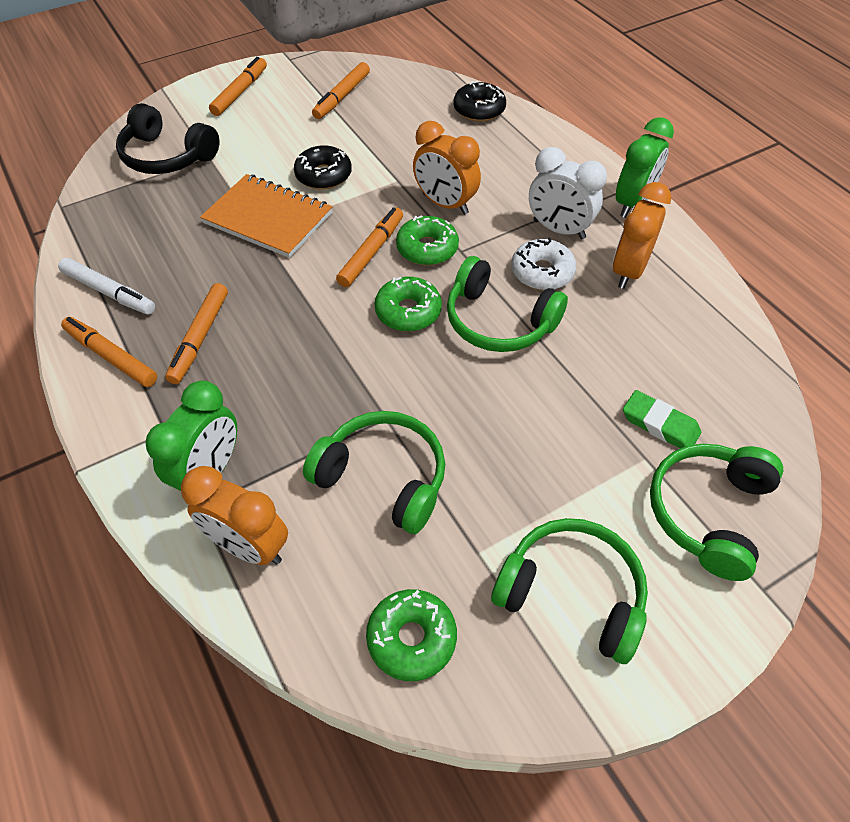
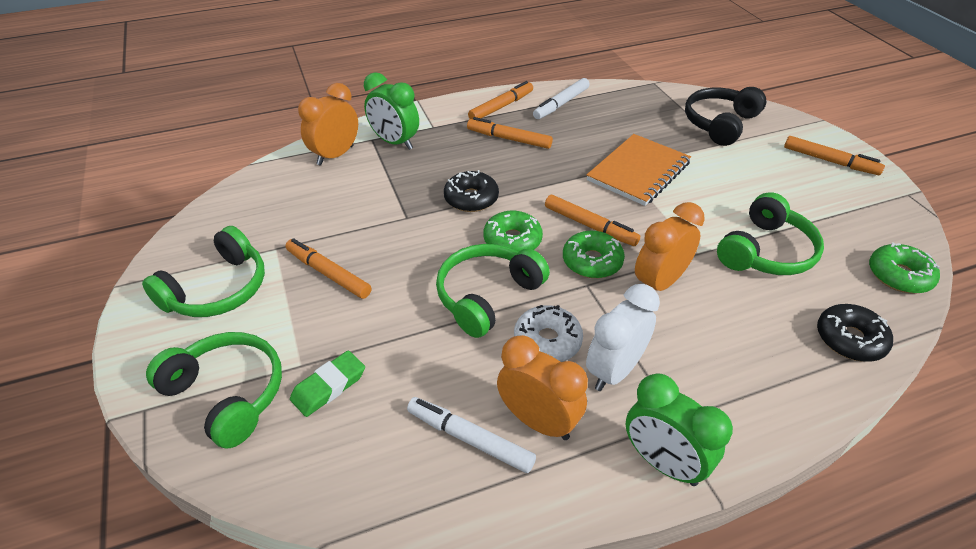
camera: 100 degrees right, 10 degrees down
(323, 175) = (701, 205): black donut -> black donut (471, 198)
(342, 97) = (843, 226): orange marker -> orange marker (328, 273)
(383, 478) = (356, 211): green headphones -> green headphones (766, 252)
(411, 638) = (238, 212): green donut -> green donut (899, 276)
(665, 310) = (470, 439): none -> white marker

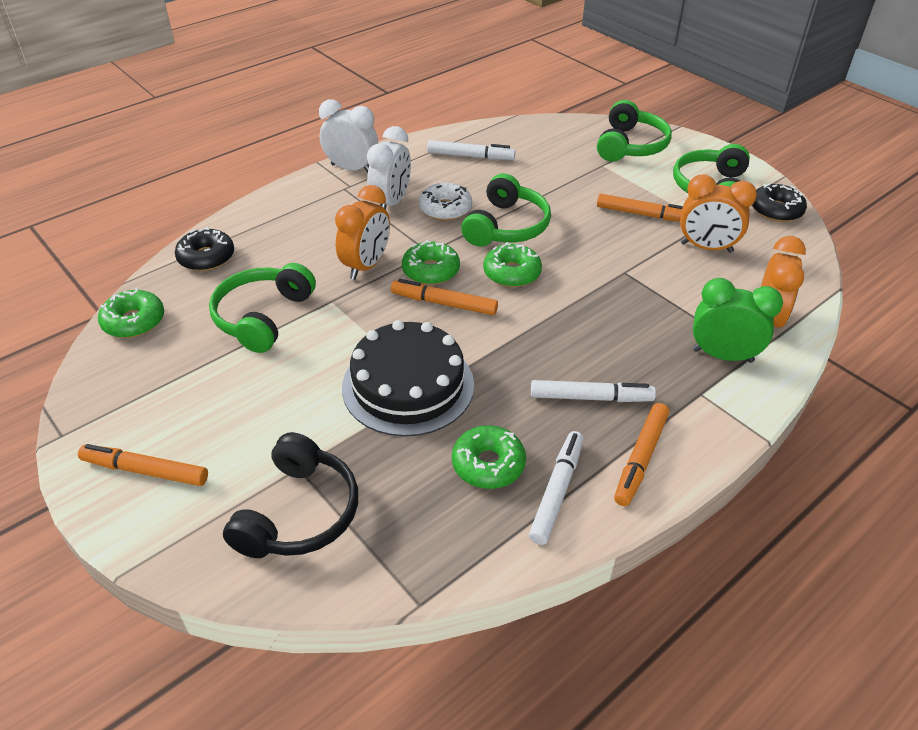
camera: 160 degrees right, 0 degrees up
(227, 394) = (630, 145): green headphones -> green headphones turned 90 degrees counterclockwise
(329, 386) = (574, 160): green eraser -> none
(471, 198) = (578, 305): black donut -> black donut (776, 210)
(509, 139) = (591, 398): orange marker -> white marker
(538, 421) = (433, 171): orange clock -> orange clock (706, 248)
(596, 122) = (488, 464): none -> green donut
(638, 172) = (408, 385): orange notebook -> black cake
(663, 463) = (351, 169): green clock -> white clock

